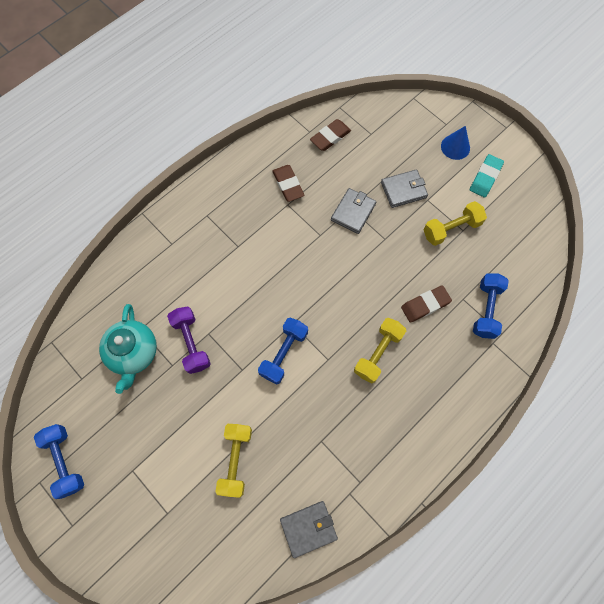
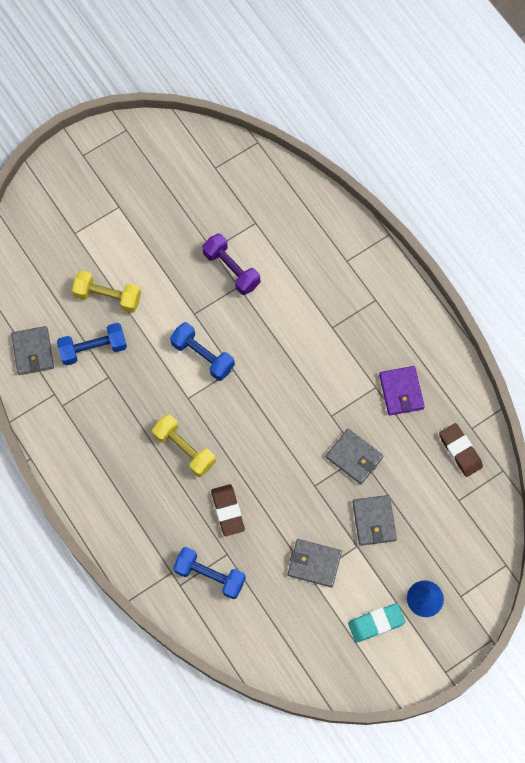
camera: 100 degrees right, 0 degrees up
(65, 461) = (140, 151): blue dumbbell -> blue dumbbell (93, 348)
(134, 353) = (231, 215): turquoise teapot -> none
(191, 343) = (231, 269): purple dumbbell -> purple dumbbell turned 60 degrees clockwise
(288, 185) = (401, 392): brown eraser -> purple wallet
(451, 229) = (314, 563): yellow dumbbell -> grey wallet
(485, 177) = (376, 623): turquoise eraser -> turquoise eraser turned 60 degrees counterclockwise

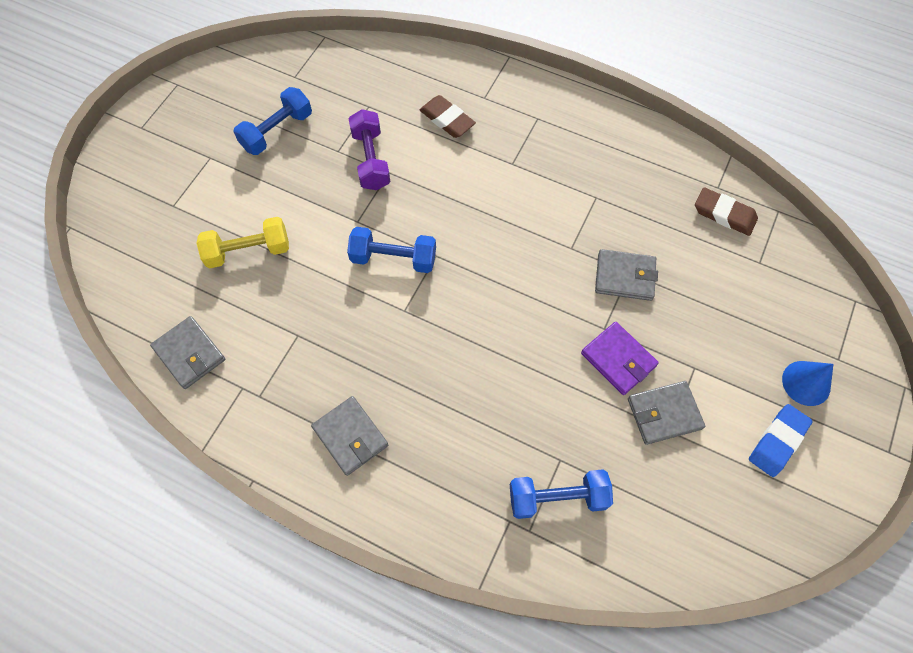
camera: 30 degrees left, 5 degrees down
(93, 348) = (262, 314): blue dumbbell -> blue dumbbell (277, 131)
(184, 449) = (435, 368): yellow dumbbell -> none
(227, 511) = (528, 409): brown eraser -> brown eraser (447, 119)
(231, 269) = (371, 160): purple dumbbell -> purple dumbbell turned 60 degrees clockwise
(374, 521) = (693, 331): grey wallet -> grey wallet (350, 436)
(376, 623) = (777, 441): turquoise eraser -> blue eraser
(401, 392) = (624, 189): purple wallet -> purple wallet (618, 359)

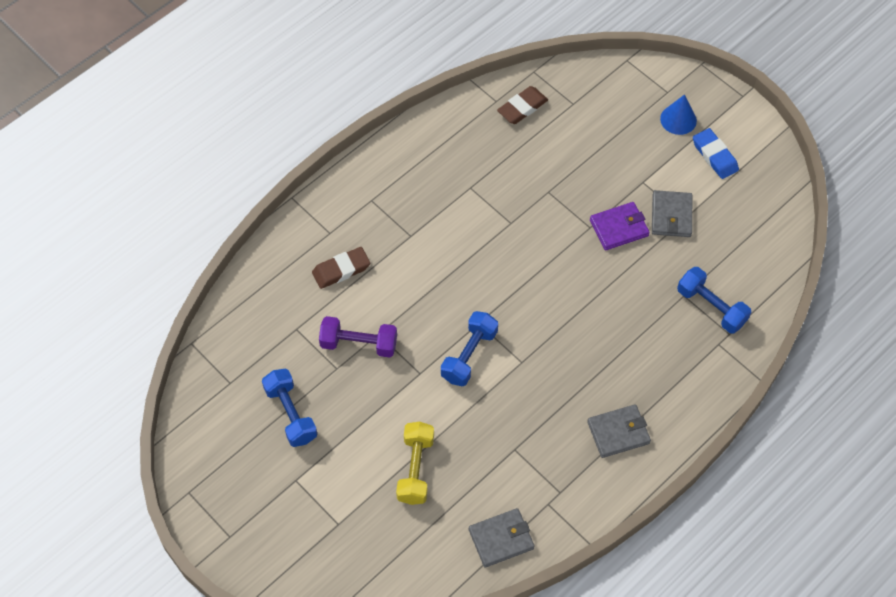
camera: 70 degrees left, 5 degrees down
(557, 497) = (711, 307): blue dumbbell -> blue dumbbell turned 60 degrees counterclockwise
(624, 277) = (551, 196): grey wallet -> none

